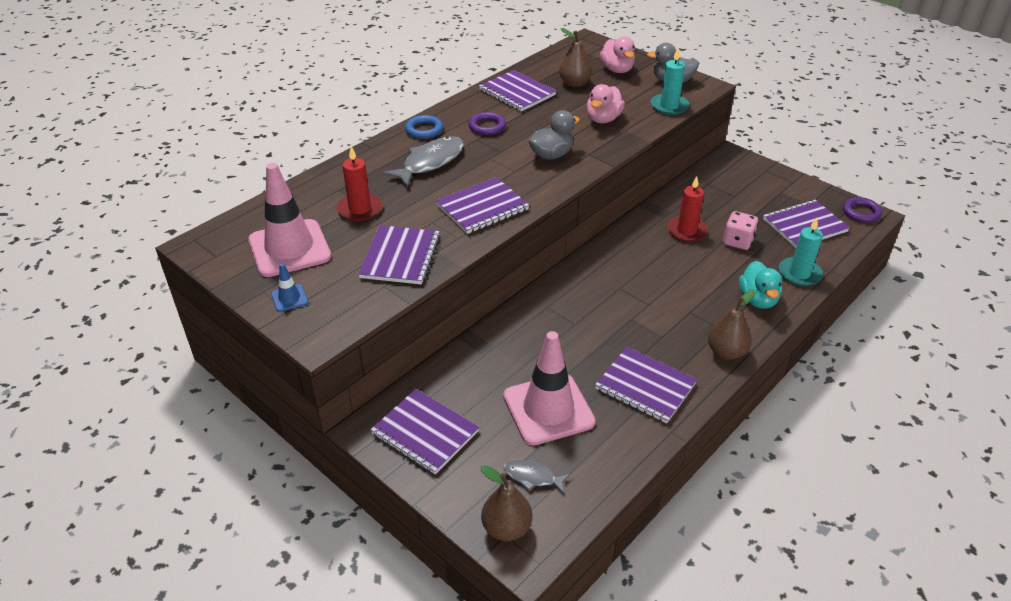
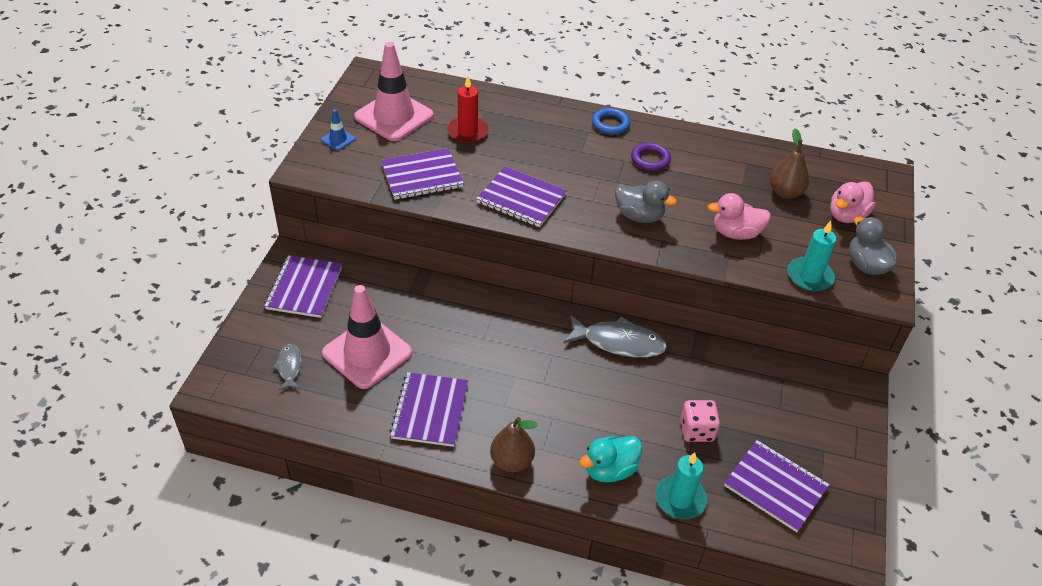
camera: 60 degrees right, 5 degrees up
(430, 162) = (563, 145): grey fish -> grey fish (618, 342)
(506, 528) = (233, 368): brown pear -> none
(517, 93) = (728, 159): purple notebook -> none
(686, 231) = (681, 382): red candle -> none
(861, 212) = (848, 541): purple ring -> none

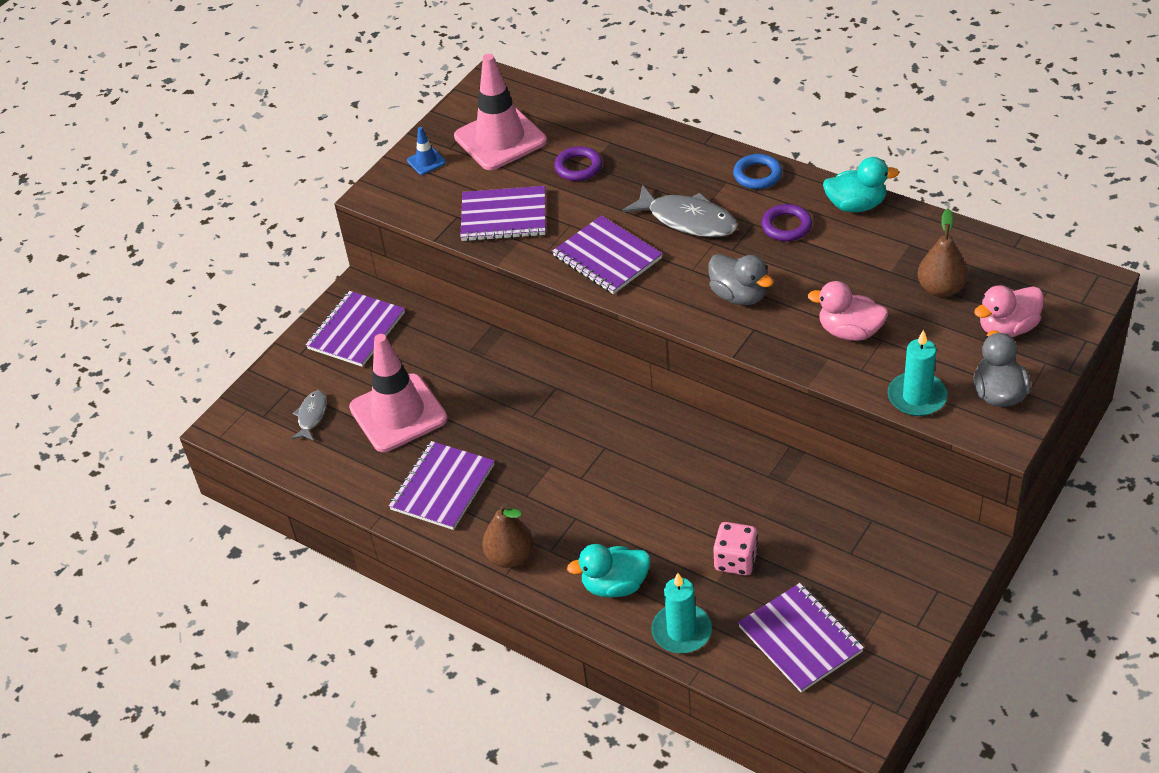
camera: 25 degrees right, 0 degrees up
(467, 132) = (578, 167): red candle -> purple ring
(618, 342) = (688, 445): grey fish -> grey fish (687, 220)
(694, 139) = (856, 205): none -> turquoise duck

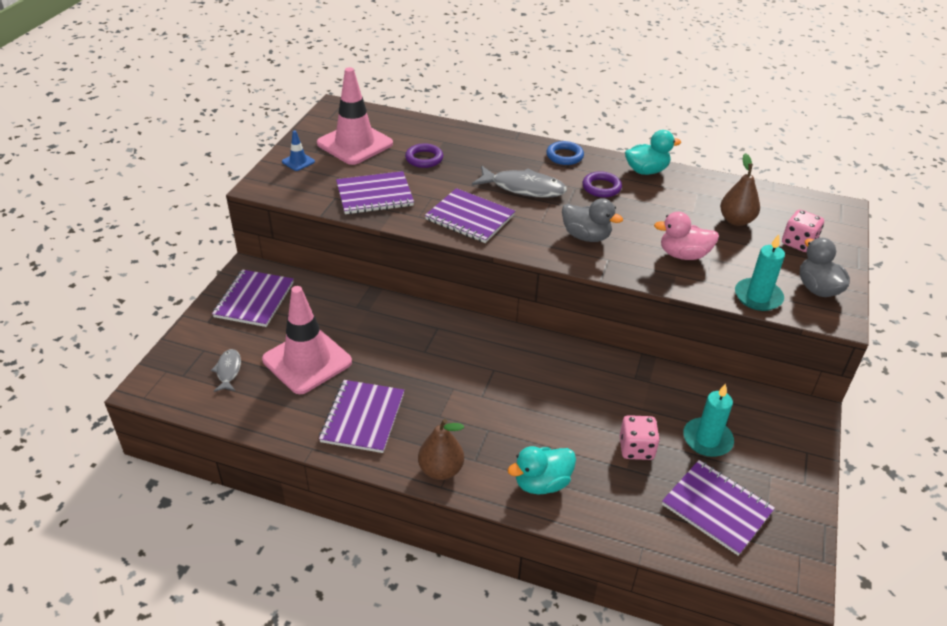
camera: 20 degrees left, 5 degrees down
(681, 631) = (614, 515): turquoise candle -> turquoise candle (707, 439)
(1007, 328) = (798, 243): pink duck -> pink dice

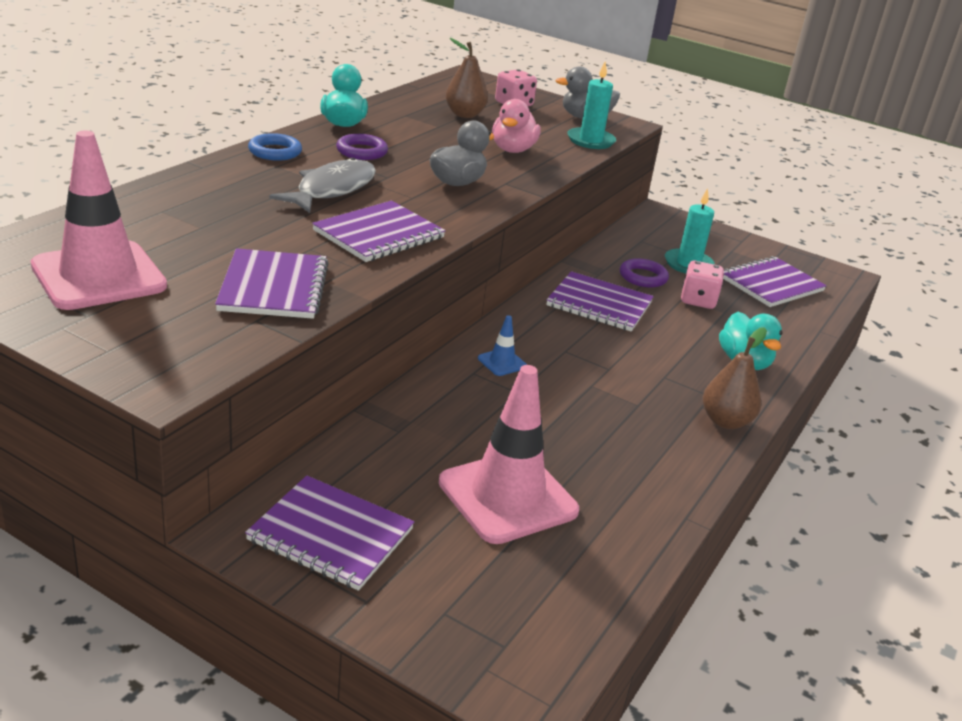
camera: 80 degrees left, 10 degrees down
(228, 371) = (507, 586): grey fish -> none
(298, 162) = (109, 336): blue traffic cone -> blue traffic cone (502, 362)
(363, 417) = (633, 464): purple notebook -> purple notebook (599, 304)
(424, 159) = (200, 233): purple ring -> purple ring (643, 277)

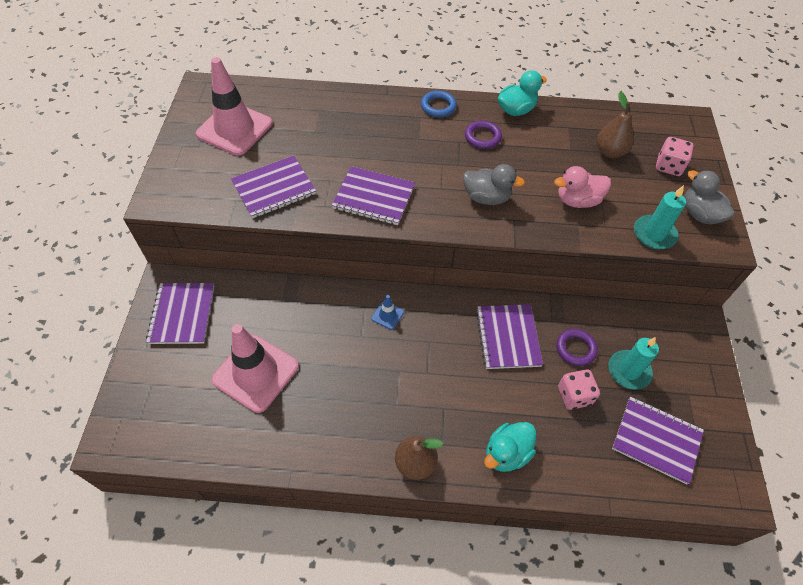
camera: 65 degrees right, 25 degrees up
(332, 189) = (412, 152): grey fish -> none

